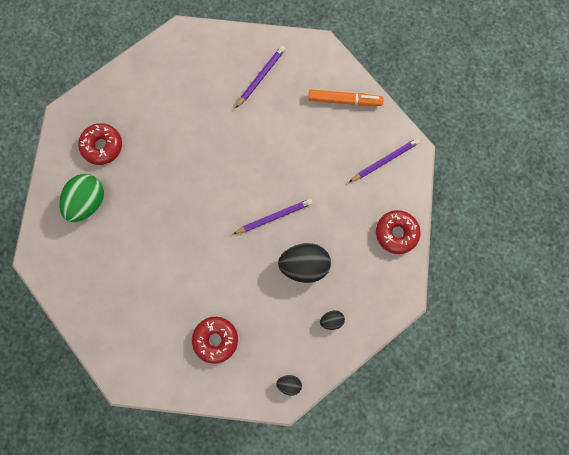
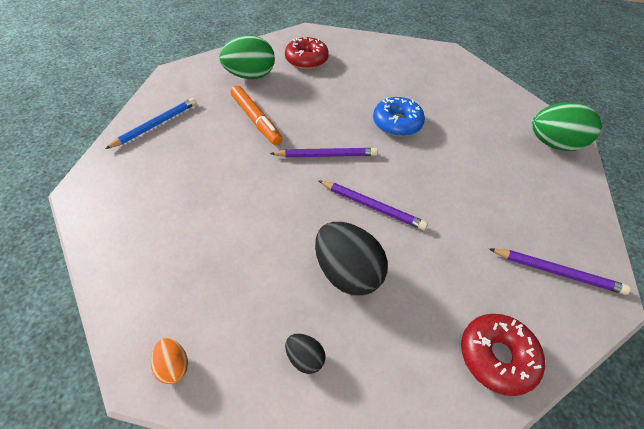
camera: 50 degrees right, 25 degrees down
(92, 303) = (156, 124): none -> blue pencil
(215, 339) = (184, 240): red donut -> none
(222, 142) = (397, 123): none -> blue donut
(261, 77) = (485, 114): purple pencil -> purple pencil (326, 155)
(289, 384) = (174, 365): black egg -> orange egg
(316, 64) = (553, 144): none -> green egg
(344, 100) = (557, 187): orange marker -> orange marker (256, 120)

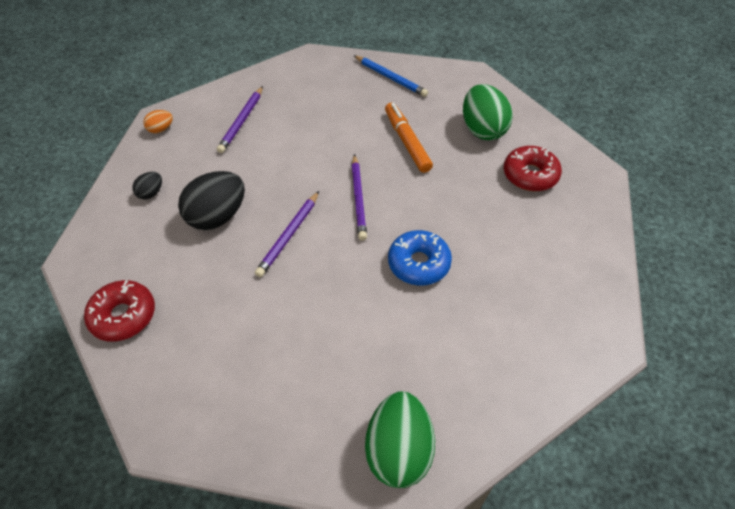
camera: 90 degrees right, 0 degrees up
(256, 120) = (407, 142): orange marker -> orange marker turned 105 degrees clockwise
(557, 272) = (194, 390): purple pencil -> purple pencil (242, 121)

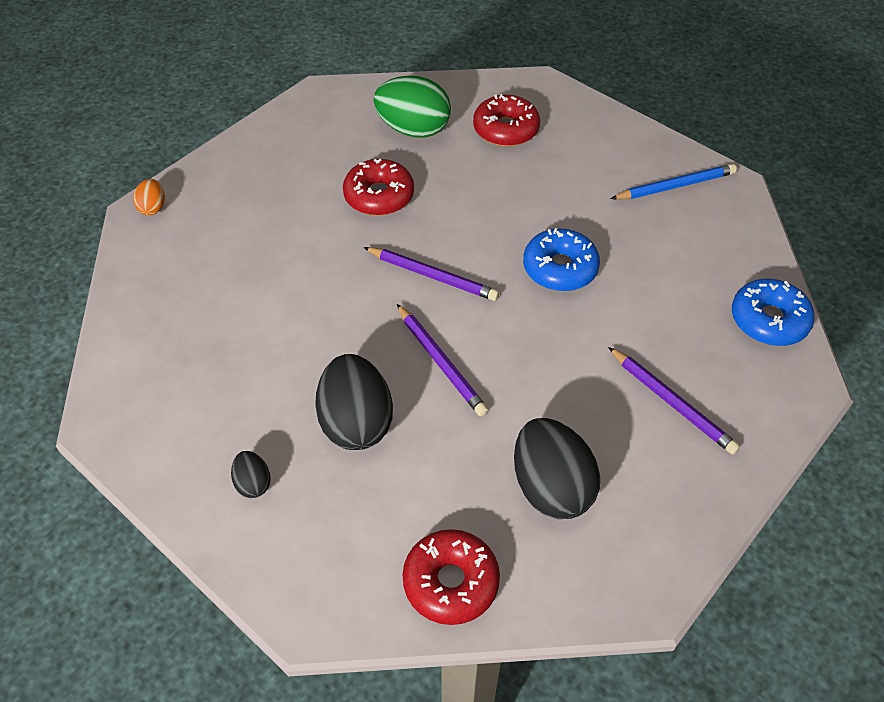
camera: 60 degrees left, 0 degrees up
(161, 129) = (131, 430): orange egg -> orange egg (153, 207)
(220, 339) = (551, 487): none -> black egg
(242, 121) = (201, 333): purple pencil -> purple pencil (672, 403)
(391, 78) = (259, 160): blue pencil -> blue pencil (675, 186)
(398, 451) = (767, 385): green egg -> none
(407, 142) = (379, 196): orange marker -> red donut
(471, 427) = (768, 320): none -> blue donut

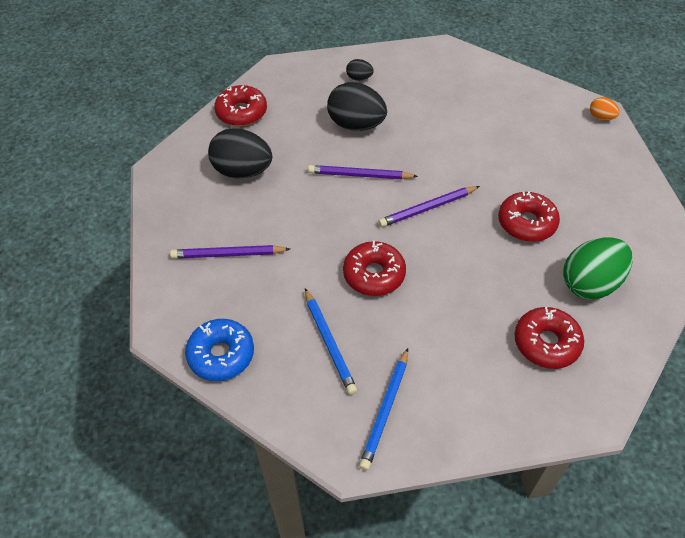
camera: 130 degrees right, 0 degrees up
(560, 268) = (374, 274): blue donut -> red donut
(664, 254) = (329, 343): none -> blue pencil

